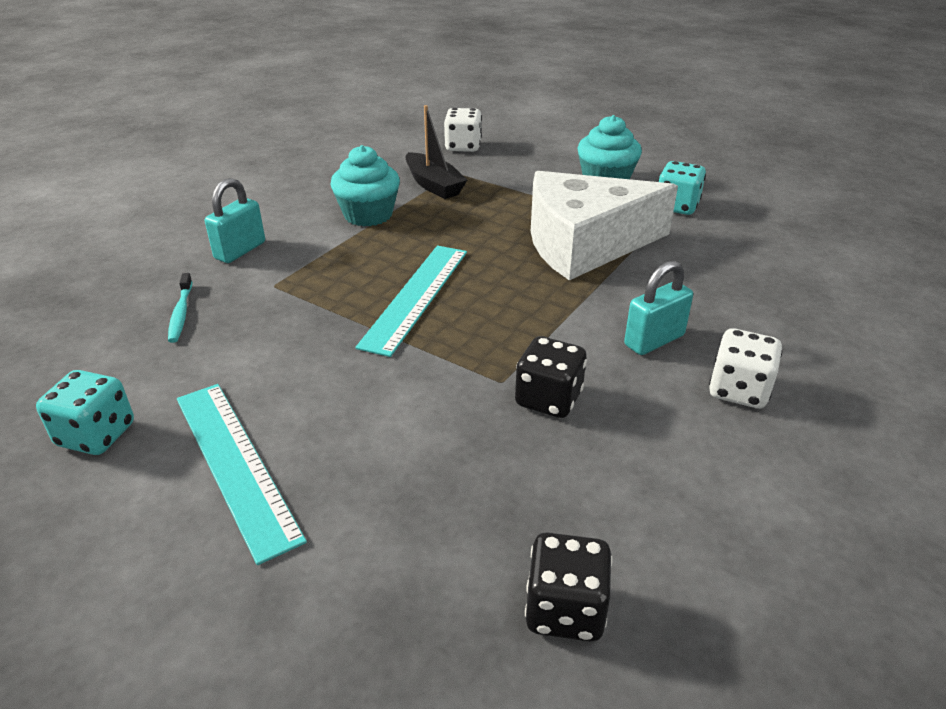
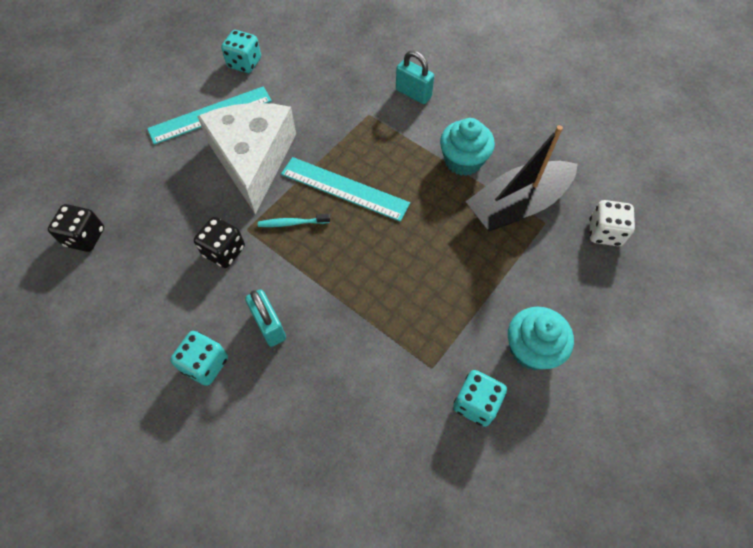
camera: 95 degrees right, 25 degrees up
(181, 313) = (342, 76): turquoise toothbrush -> turquoise toothbrush (292, 223)
(434, 185) = (517, 205): black boat -> black boat, size x1.56
(584, 243) = (409, 306): white cheese -> white cheese (253, 159)
(738, 390) = (205, 364): white dice -> turquoise dice

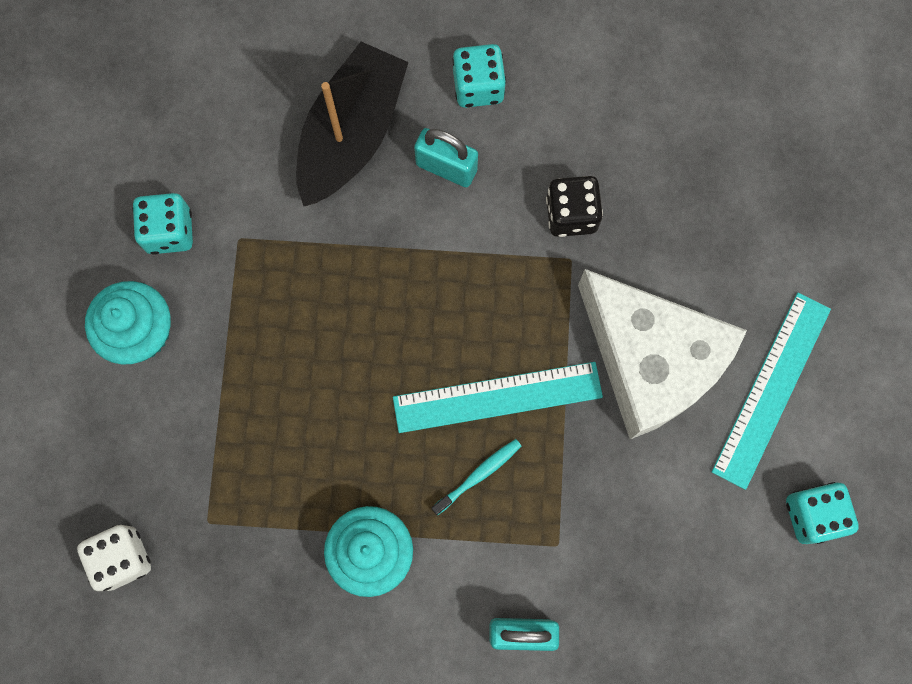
camera: 145 degrees right, 15 degrees up
(85, 237) = (745, 124): black dice -> none
(292, 223) = (523, 304): turquoise toothbrush -> turquoise toothbrush (478, 475)
(517, 205) = (257, 525): black boat -> black boat (351, 134)

